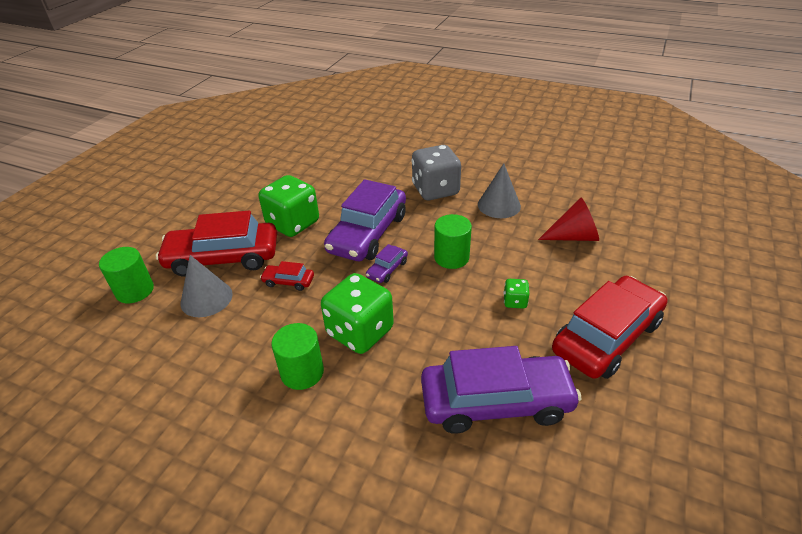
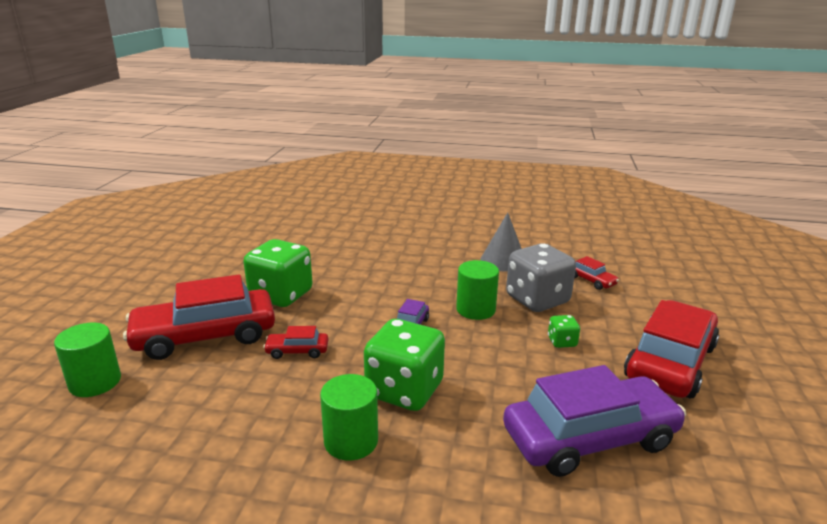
camera: 15 degrees left, 15 degrees down
(206, 298) = (197, 379): grey cone -> none
(368, 233) = (373, 296): purple car -> none
(435, 190) = (430, 253): grey dice -> grey dice (537, 300)
(573, 237) = (591, 280): red cone -> red car

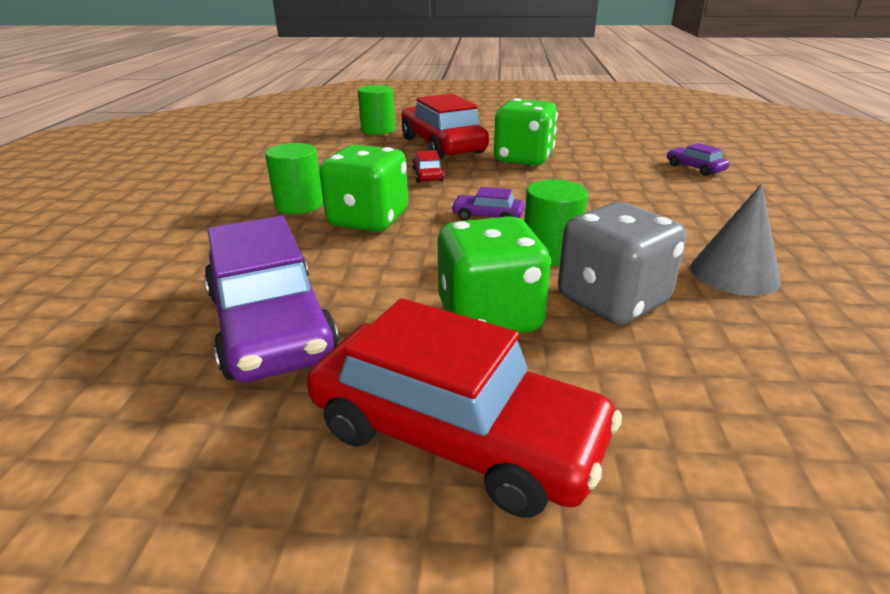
camera: 85 degrees right, 5 degrees up
(342, 234) = (695, 168): none -> purple car
(562, 342) = (489, 317): green dice -> green dice, size x2.26
(591, 280) = (742, 367): red car -> none

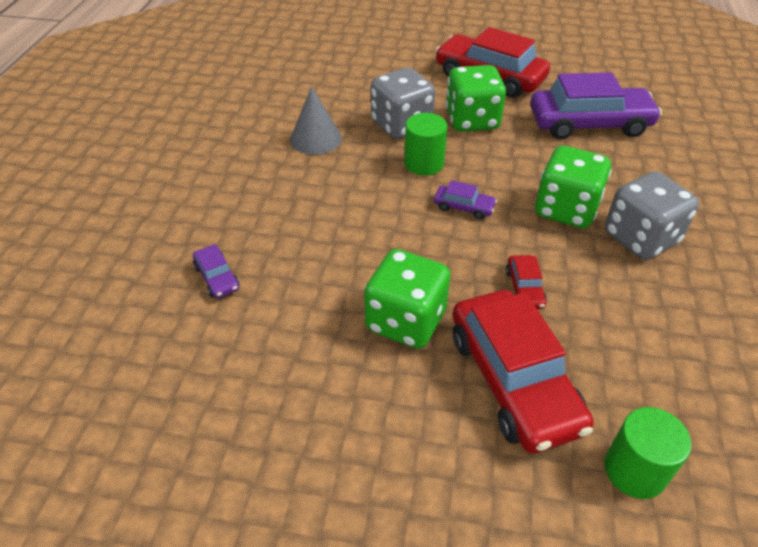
camera: 175 degrees left, 15 degrees up
(270, 325) = (589, 124): purple car -> purple car turned 105 degrees clockwise
(299, 205) = (640, 238): green cylinder -> grey dice

